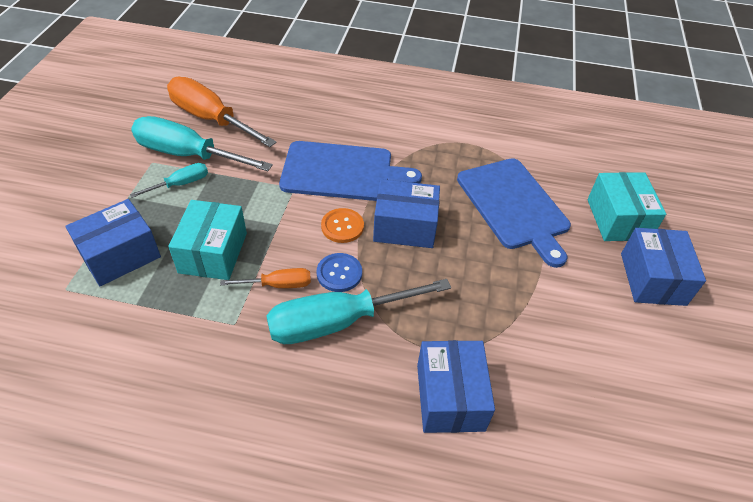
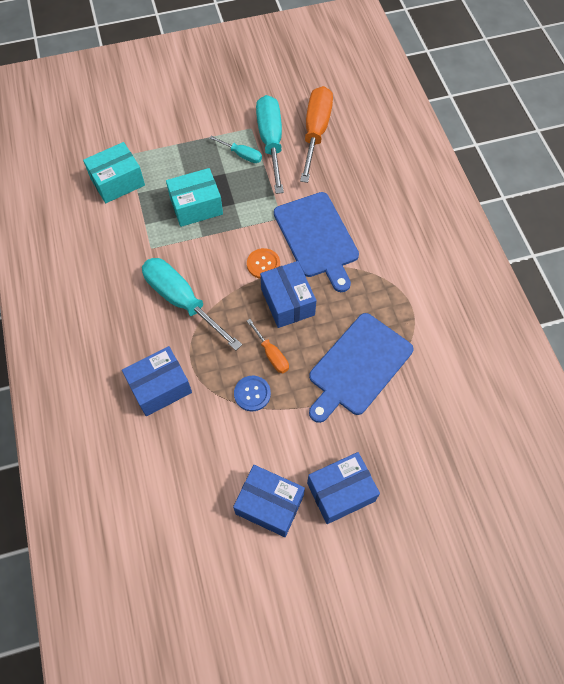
camera: 65 degrees right, 15 degrees up
(120, 255) = (166, 163): blue box -> blue box (269, 504)
(278, 285) = (192, 254): orange screwdriver -> orange screwdriver (271, 354)
(339, 273) = (221, 282): blue button -> blue button (252, 394)
(618, 219) = (394, 449): turquoise box -> turquoise box (117, 182)

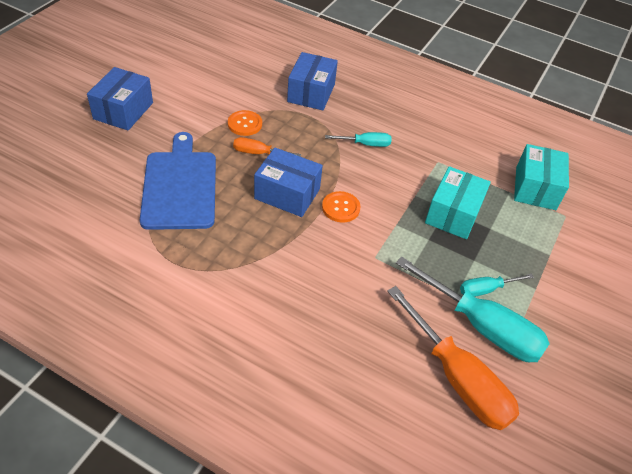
camera: 130 degrees right, 15 degrees down
(182, 301) = (365, 144): turquoise screwdriver -> turquoise screwdriver, size x0.50
(252, 394) = (245, 124): blue button -> orange button
(269, 504) = (168, 81): blue box -> none
(317, 237) = (322, 262): blue cutting board -> none

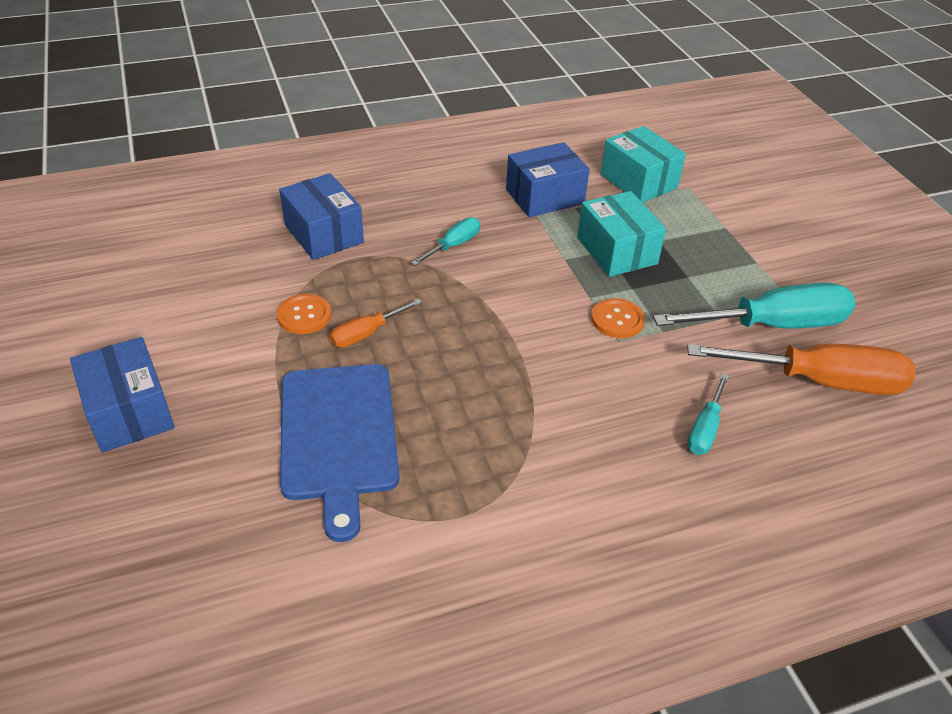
camera: 45 degrees left, 5 degrees down
(179, 186) = (338, 436): blue cutting board -> blue cutting board turned 135 degrees counterclockwise
(287, 194) = (458, 349): blue box -> blue box (544, 196)
(341, 208) = (525, 321): orange button -> orange button (617, 320)
(486, 289) = (731, 292): turquoise screwdriver -> turquoise screwdriver (705, 428)

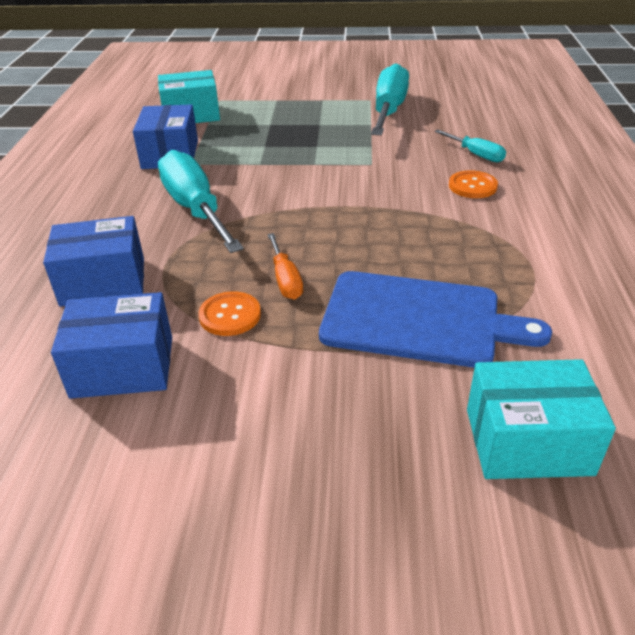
camera: 65 degrees left, 5 degrees down
(129, 412) = (309, 483): blue box -> blue box (123, 367)
(453, 245) = (196, 209): turquoise screwdriver -> turquoise screwdriver, size x2.02
(616, 251) = (268, 141): turquoise box -> turquoise box (528, 441)
(617, 320) = (348, 159): orange button -> orange button (472, 186)
(818, 381) = (448, 111): orange screwdriver -> none

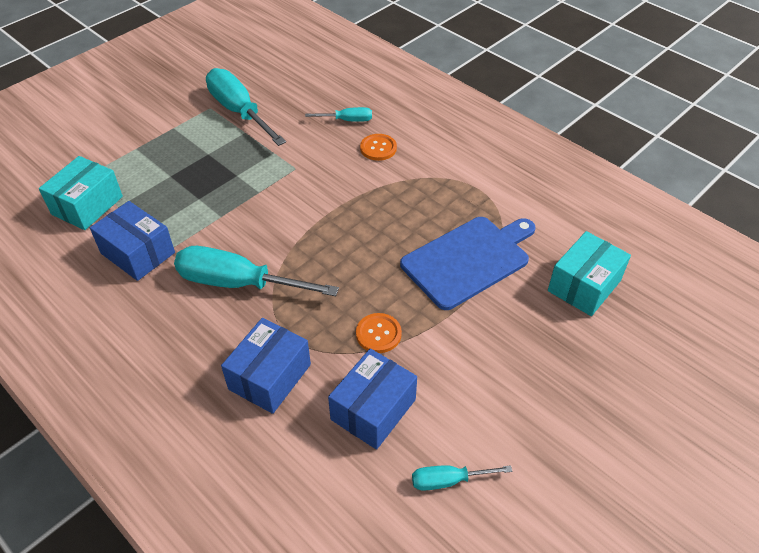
camera: 50 degrees left, 10 degrees up
(68, 484) = (449, 480): none -> turquoise screwdriver
(285, 279) = (372, 288): orange screwdriver -> none

